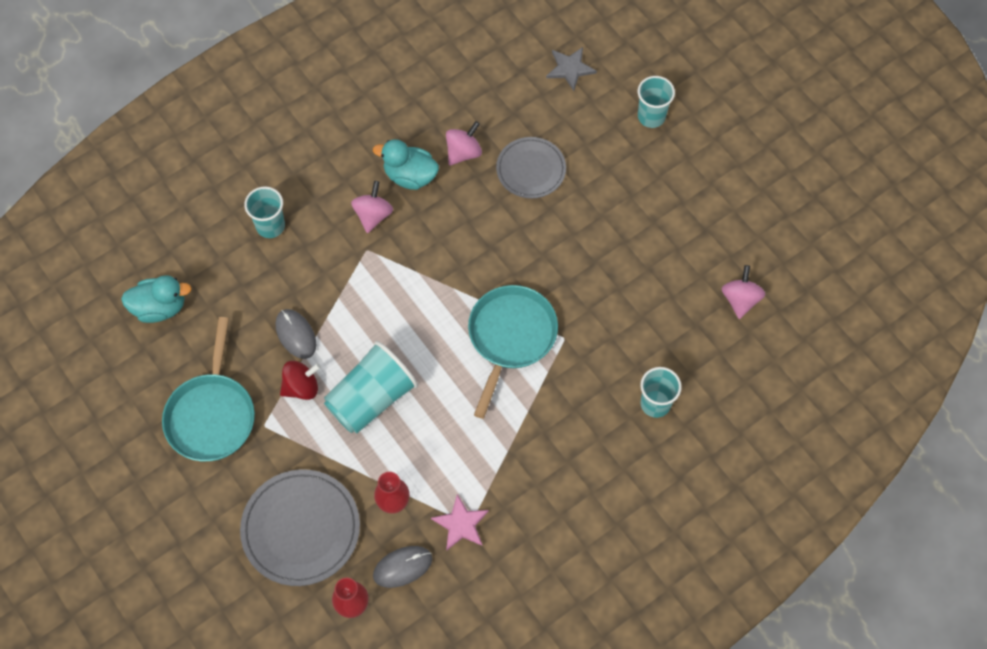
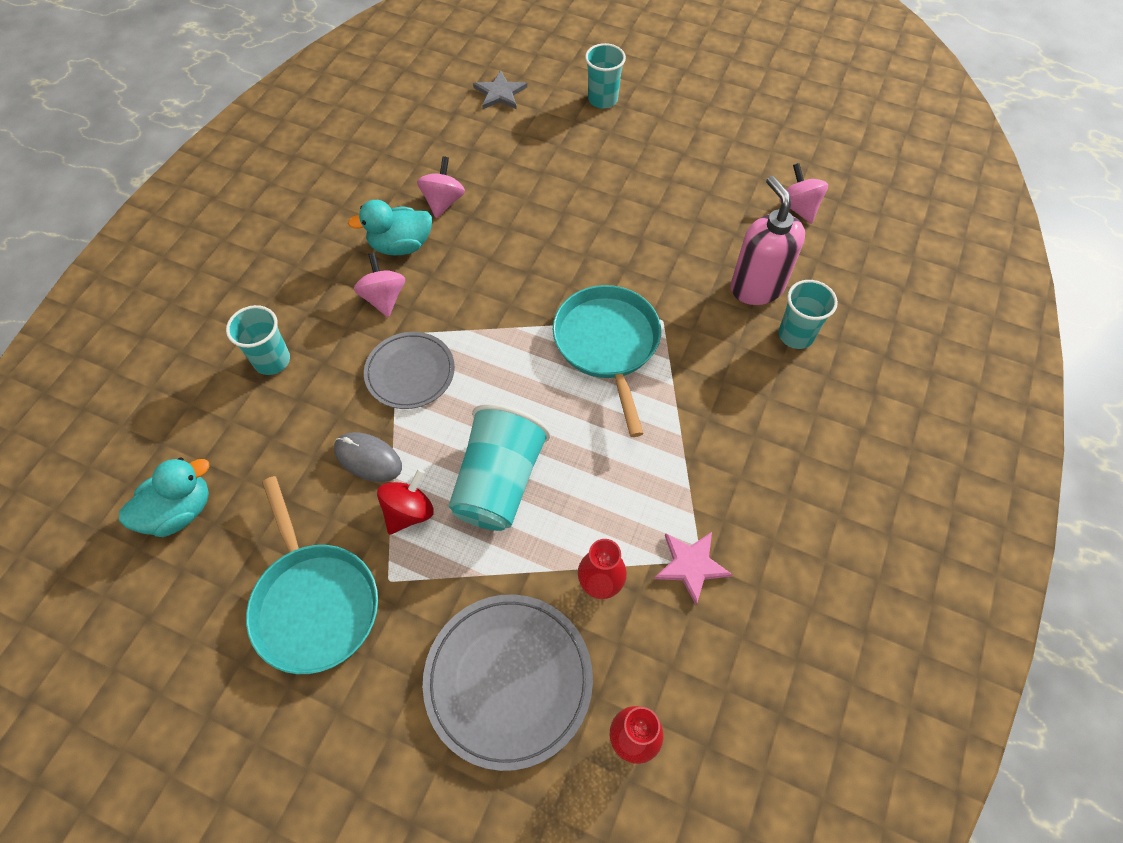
camera: 30 degrees left, 5 degrees down
(402, 567) = (659, 654): grey mouse -> none
(531, 169) = (521, 188): grey plate -> grey plate (410, 372)
(654, 349) = (756, 287): none -> pink soap dispenser

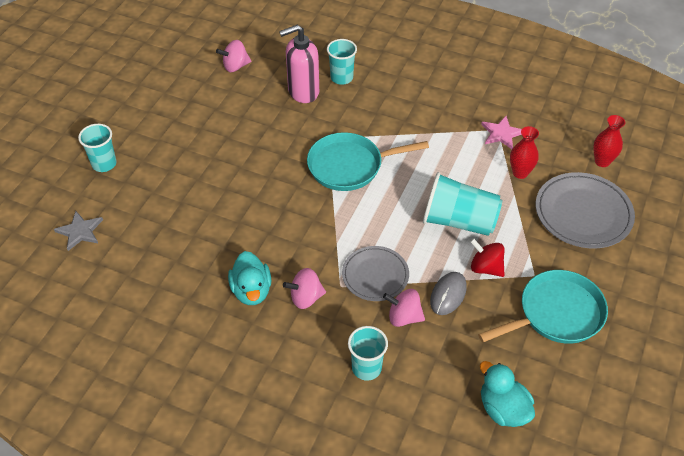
camera: 90 degrees left, 10 degrees down
(443, 202) = (206, 265): pink spinning top -> pink spinning top (403, 317)

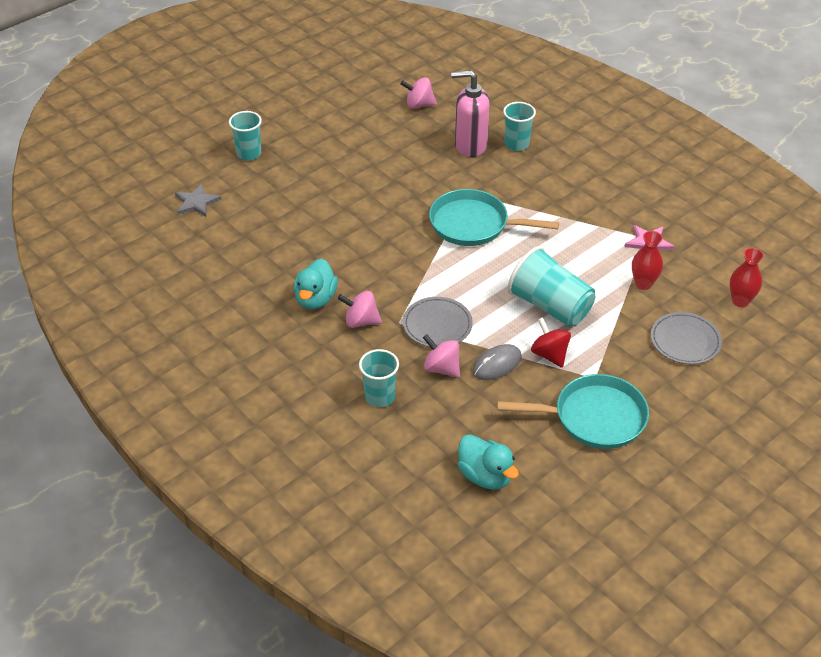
camera: 25 degrees right, 5 degrees down
(503, 409) = (485, 476): turquoise duck -> turquoise duck turned 150 degrees clockwise
(583, 213) = (685, 341): grey plate -> grey plate, size x0.65

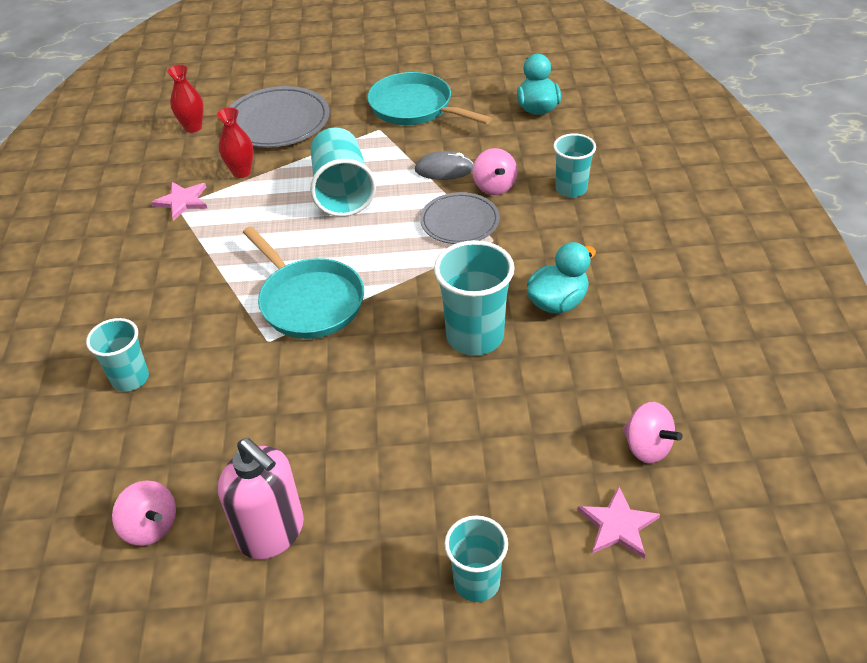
camera: 140 degrees left, 0 degrees up
(196, 202) = (618, 525): grey star -> pink star
(349, 253) = (475, 336): none -> turquoise cup
(361, 321) = (530, 258): pink spinning top -> pink spinning top (647, 447)
(470, 146) = (181, 408): pink soap dispenser -> pink soap dispenser (272, 533)
(549, 354) = (392, 157): red spinning top -> none
(685, 341) = (277, 122): grey plate -> grey plate, size x1.53

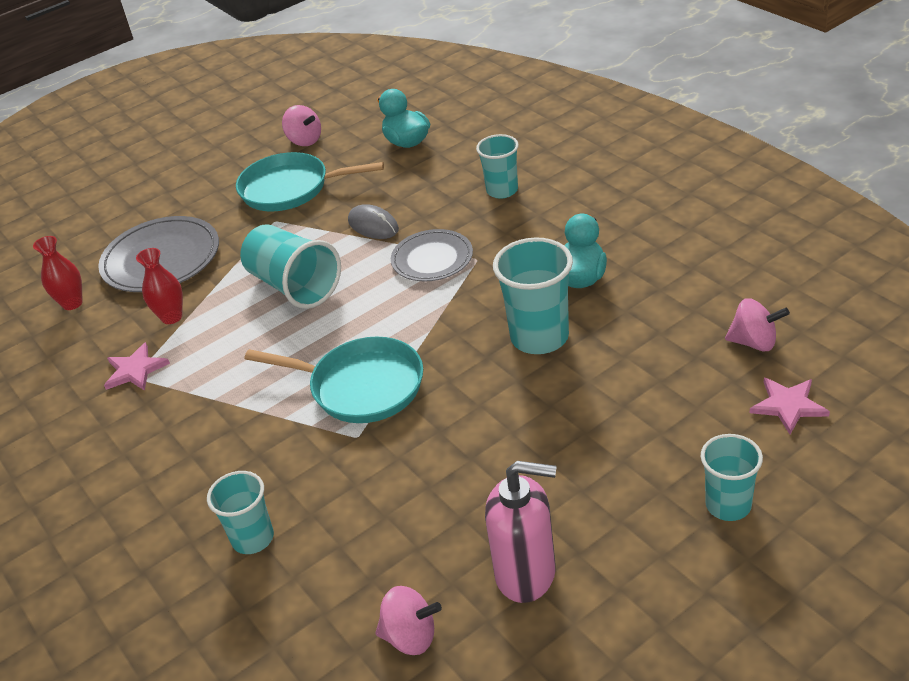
camera: 30 degrees left, 5 degrees down
(444, 169) = (373, 225): grey mouse -> grey mouse turned 75 degrees clockwise
(494, 187) = (434, 218): pink spinning top -> pink spinning top (305, 140)

